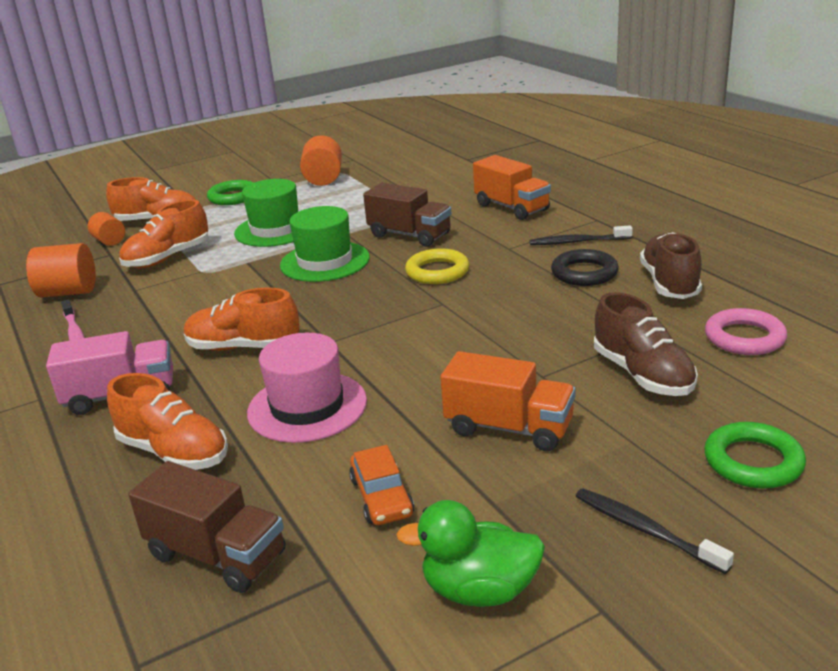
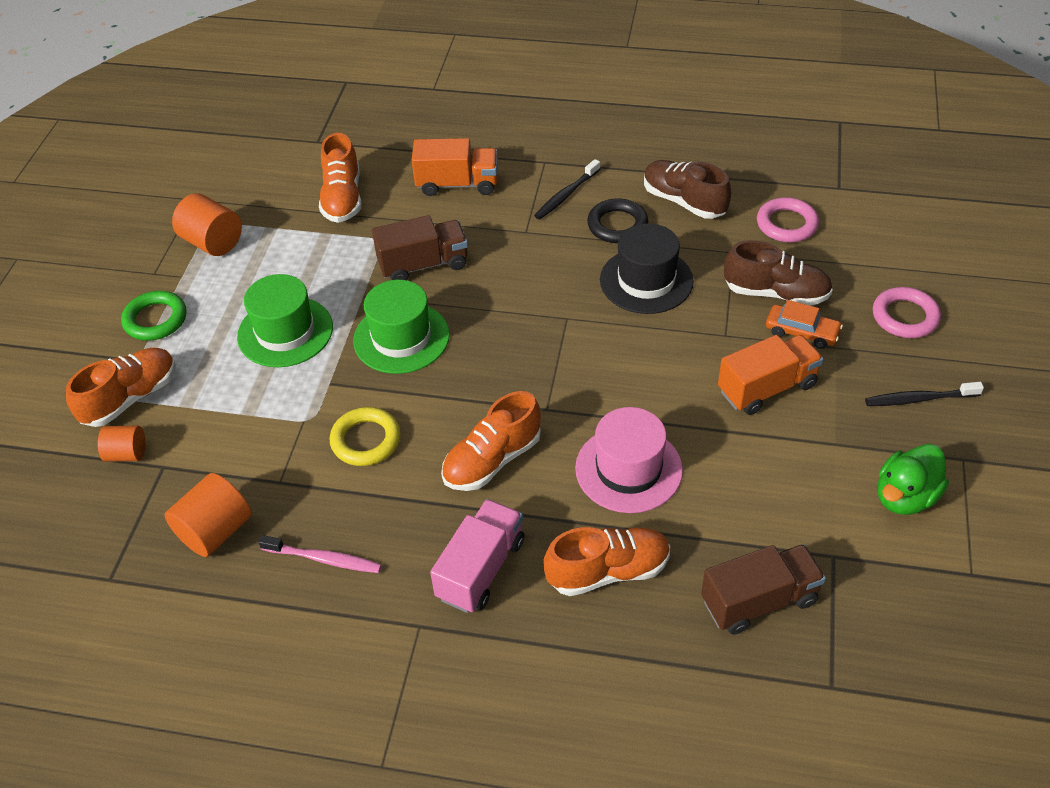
camera: 50 degrees left, 20 degrees up
(168, 258) = (239, 430): orange shoe -> orange shoe (342, 198)
(381, 497) = (778, 489): orange car -> orange car (801, 332)
(437, 272) = (512, 290): yellow ring -> yellow ring (366, 440)
(543, 312) = (646, 280): none -> black hat
(753, 461) = (905, 317): green ring -> pink ring

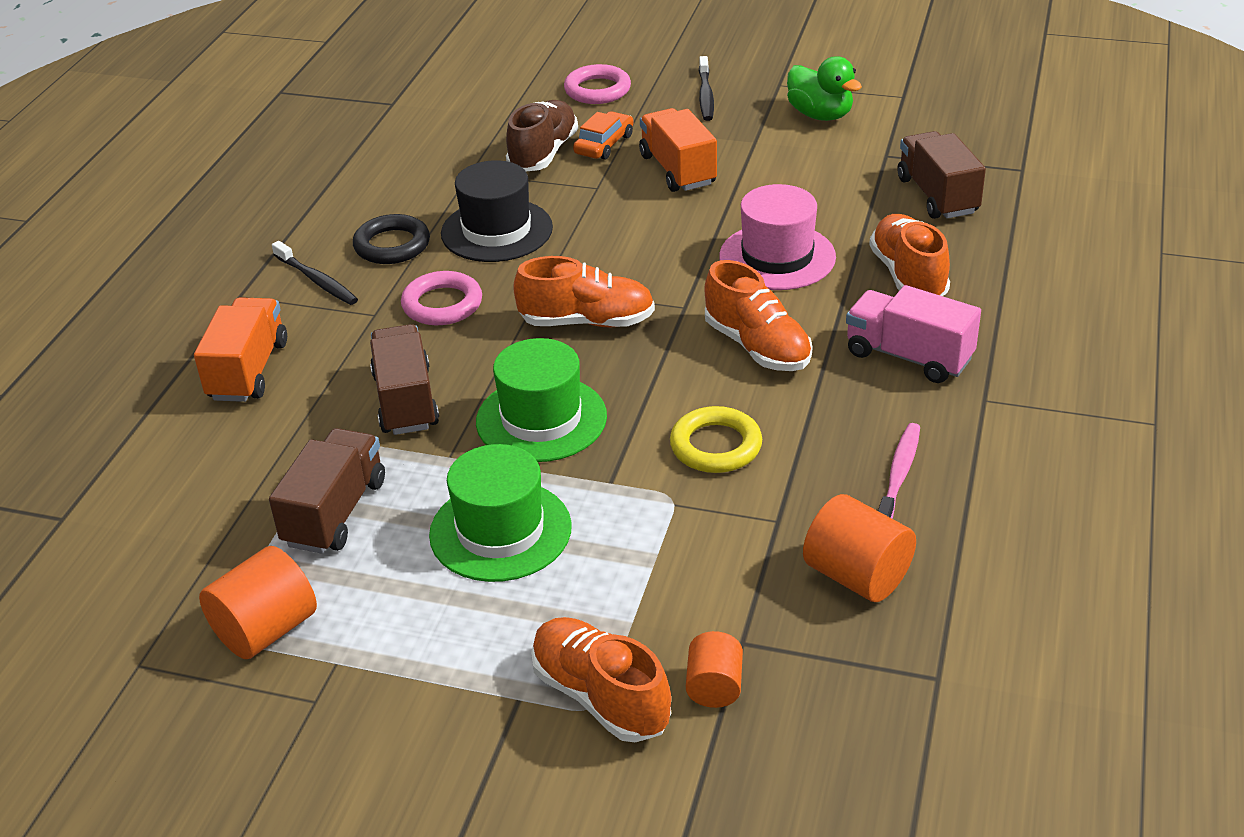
camera: 85 degrees left, 10 degrees down
(155, 319) = (431, 685): green ring -> none
(311, 252) = (335, 512): none -> brown truck
(342, 198) = (224, 484): orange shoe -> orange shoe (587, 322)
(684, 201) = (370, 198): brown shoe -> none
(786, 224) = (438, 138): pink ring -> pink ring (442, 304)

